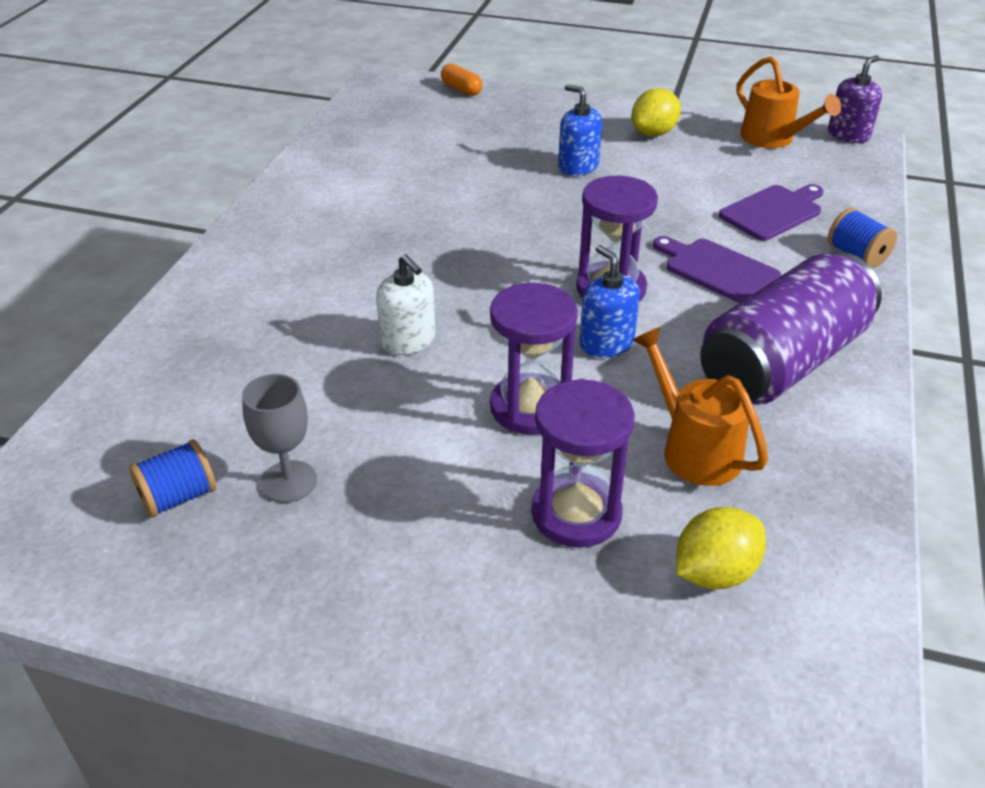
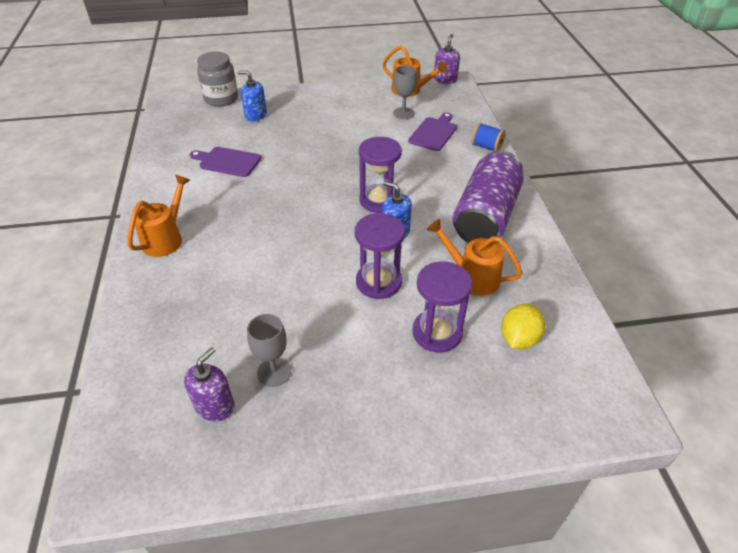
camera: 25 degrees left, 5 degrees up
(179, 497) = (215, 406): blue spool -> purple soap dispenser
(262, 256) = (166, 238): none -> orange watering can
(408, 341) = (288, 264): white soap dispenser -> none
(461, 89) = (221, 99): orange capsule -> grey jar
(578, 166) = (318, 132): blue soap dispenser -> blue soap dispenser (255, 115)
(653, 133) = (347, 101): yellow lemon -> none
(717, 270) = (426, 174): purple cutting board -> purple cutting board (227, 162)
(739, 170) = (403, 113): none -> grey goblet

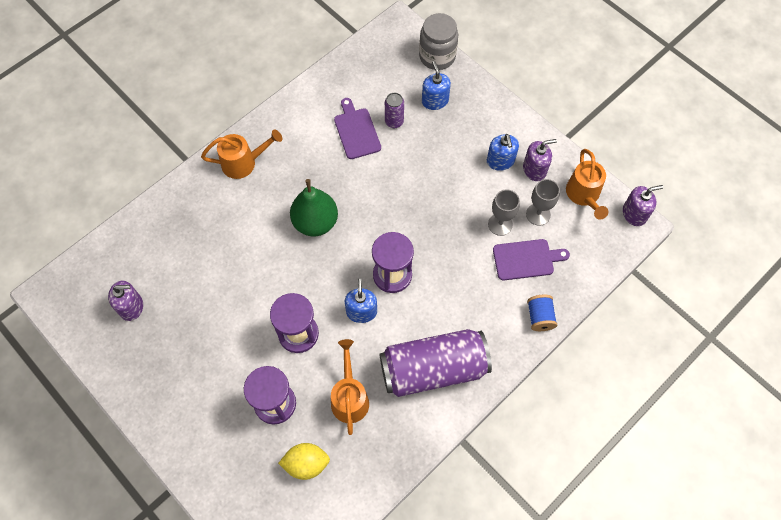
camera: 55 degrees right, 20 degrees up
(246, 140) = (394, 122): none -> purple can
(274, 372) = (176, 322): grey goblet -> grey goblet (500, 224)
(281, 221) = (315, 222): none -> green pear
(342, 110) = (500, 161): none -> blue soap dispenser
(367, 100) = (534, 169): none -> purple soap dispenser

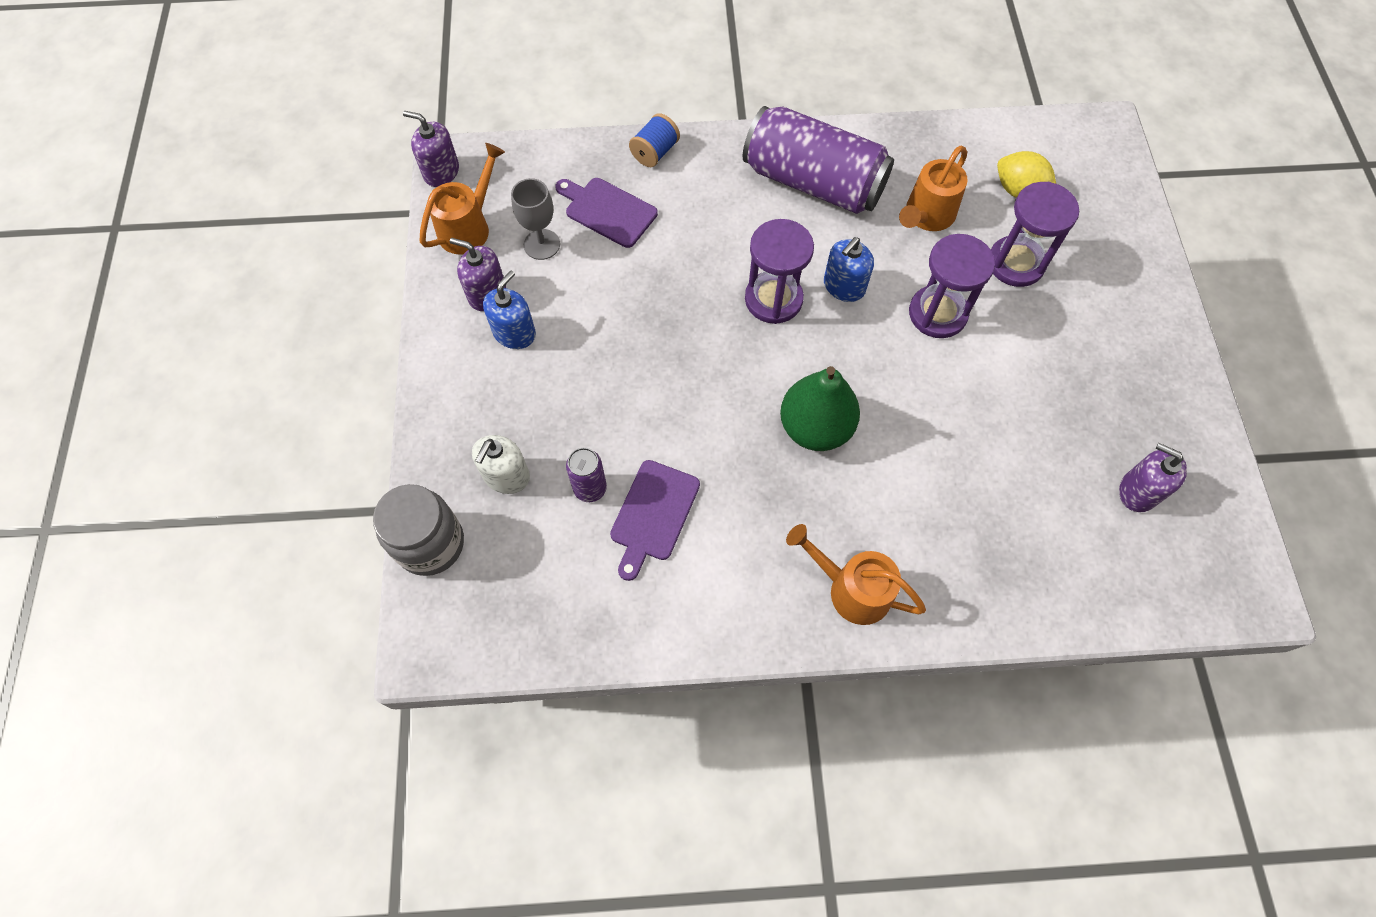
camera: 140 degrees left, 0 degrees up
(435, 101) = (506, 476): blue soap dispenser -> white soap dispenser
(500, 224) = (595, 264): grey goblet -> none

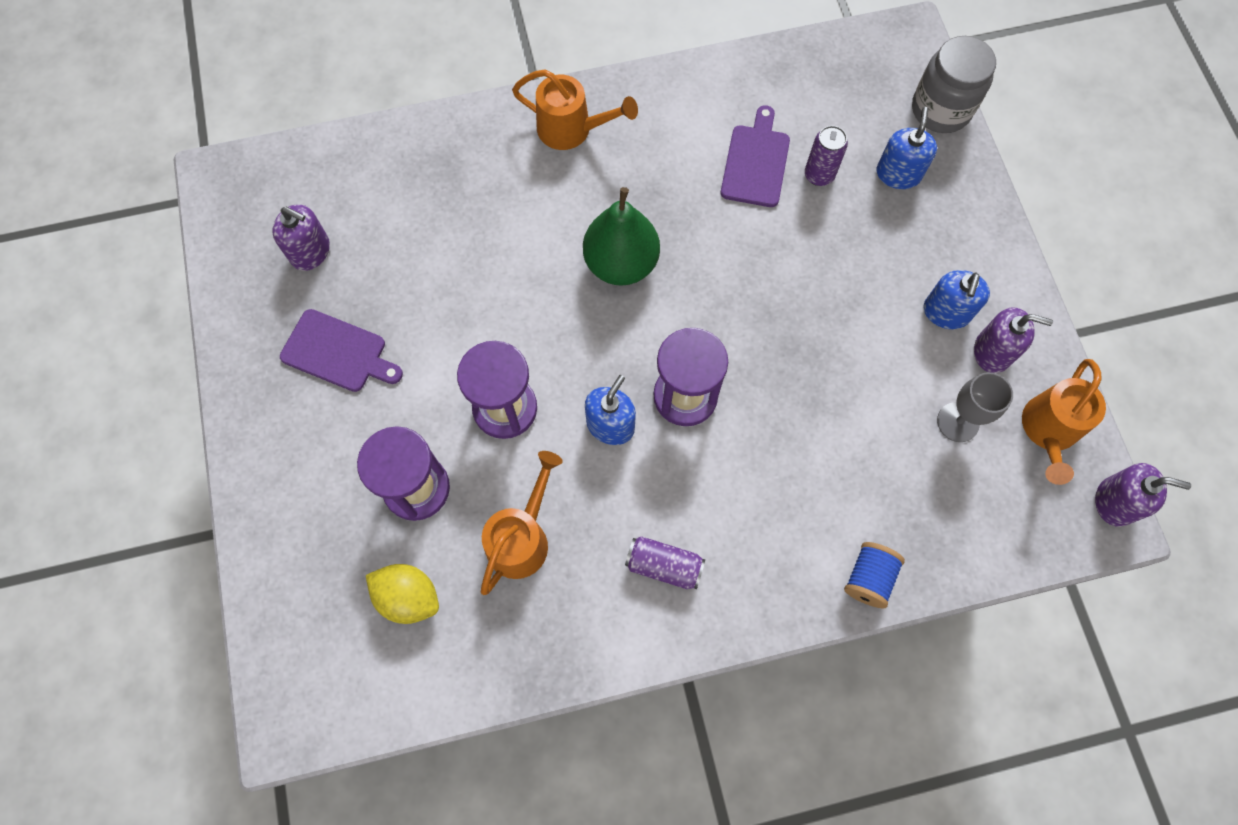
camera: 170 degrees right, 5 degrees up
(506, 476) = (898, 174): white soap dispenser -> blue soap dispenser
(607, 211) = (899, 480): purple cutting board -> purple cutting board (338, 352)
(813, 182) = (664, 566): purple can -> purple can, size x0.44

